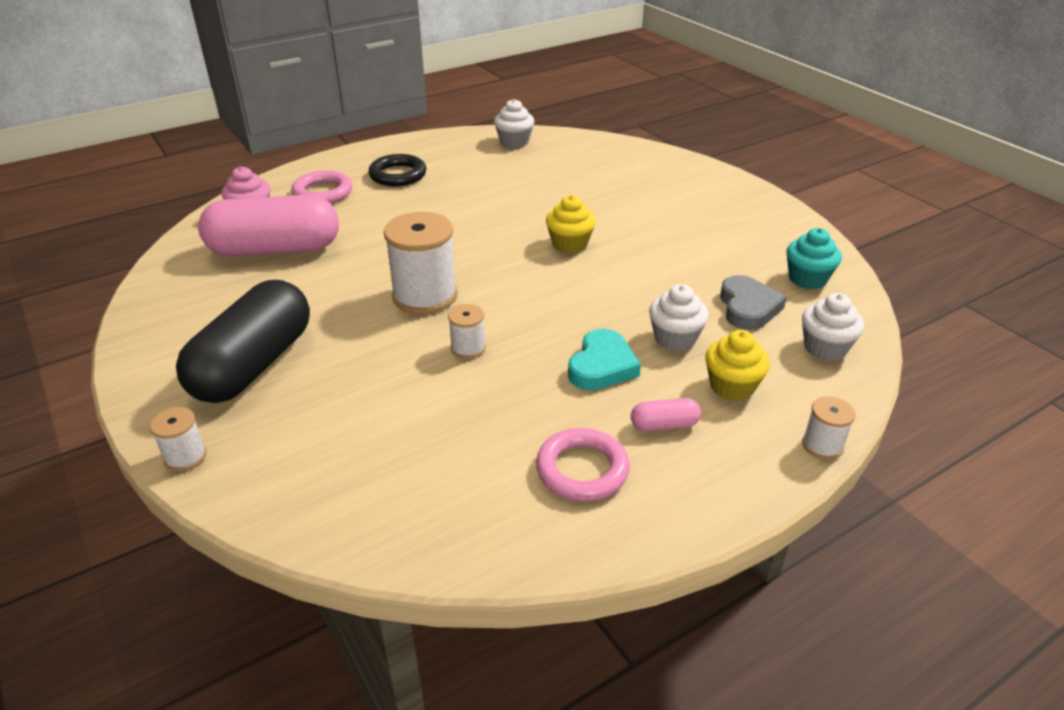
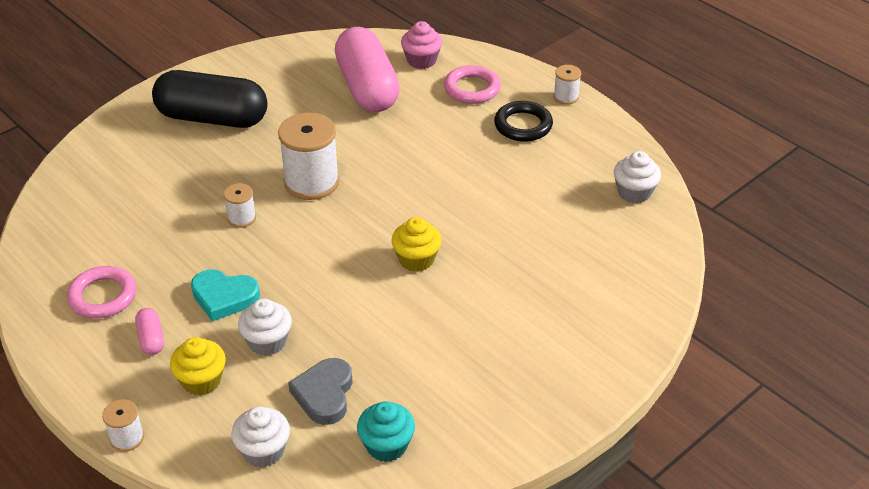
camera: 80 degrees right, 5 degrees up
(185, 456) = (119, 116): white spool -> white spool (566, 97)
(748, 307) = (324, 394): grey heart -> grey heart turned 105 degrees clockwise

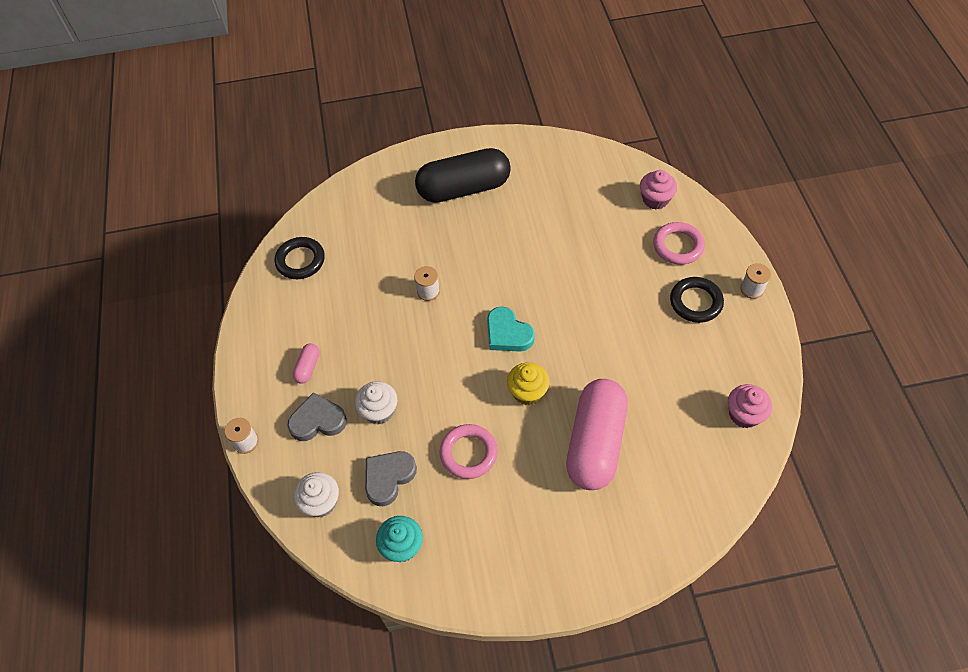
camera: 35 degrees right, 15 degrees up
(65, 247) = (300, 261): none -> black ring
(103, 296) = (299, 315): pink ring -> pink ring (468, 453)
(201, 381) = (318, 421): yellow cupcake -> grey heart
(212, 118) = (464, 188): black capsule -> black capsule turned 60 degrees counterclockwise
(224, 297) = (374, 356): turquoise heart -> turquoise heart (508, 333)
(311, 182) = (497, 281): white spool -> none
(367, 87) = (595, 208): pink capsule -> pink capsule (595, 443)
(634, 192) = (744, 414): white cupcake -> pink cupcake

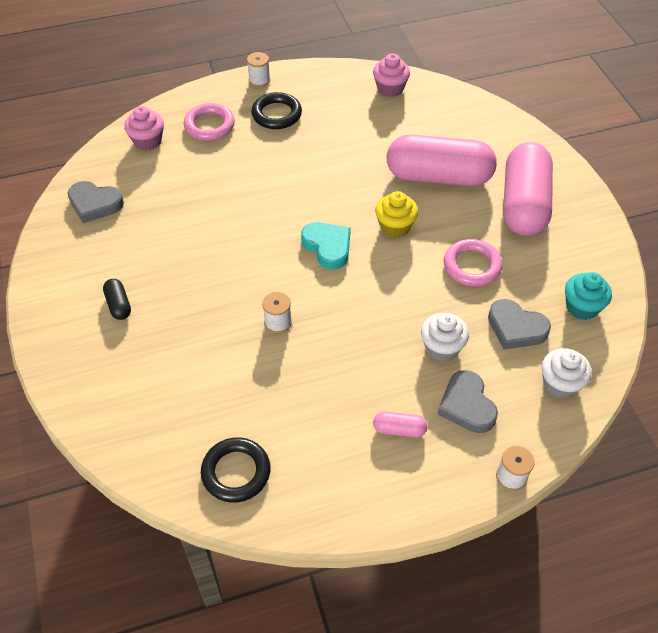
camera: 100 degrees left, 5 degrees down
(464, 188) = (118, 305): black capsule -> black capsule, size x0.40
(508, 333) = (328, 247): turquoise heart -> turquoise heart turned 75 degrees counterclockwise
(548, 522) = (523, 204): none -> pink capsule
(575, 167) = (95, 204): none -> grey heart

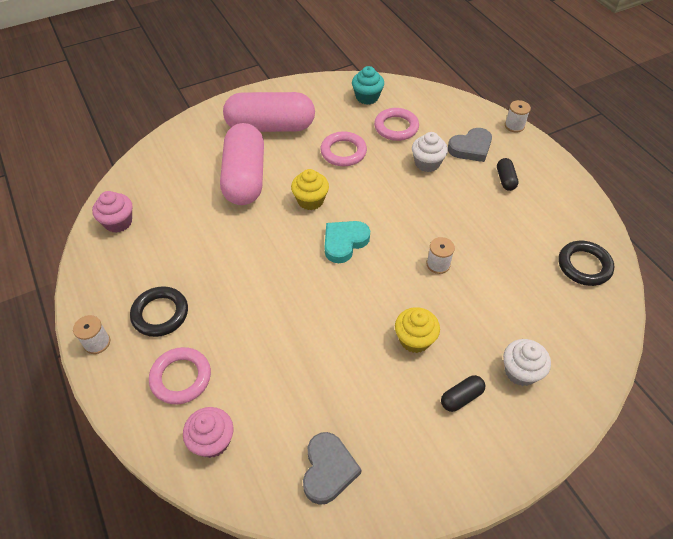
camera: 100 degrees left, 0 degrees up
(192, 282) = (414, 339): none -> yellow cupcake
(399, 430) = (505, 179): pink capsule -> black capsule
(516, 328) = (396, 127): grey heart -> pink ring
(560, 384) = (435, 106): white cupcake -> white cupcake (520, 371)

